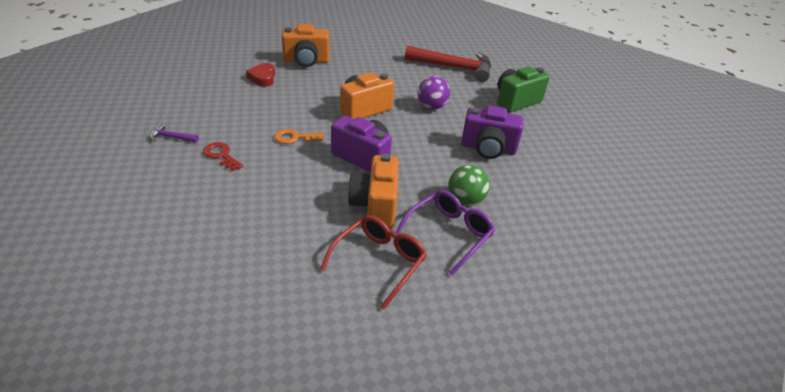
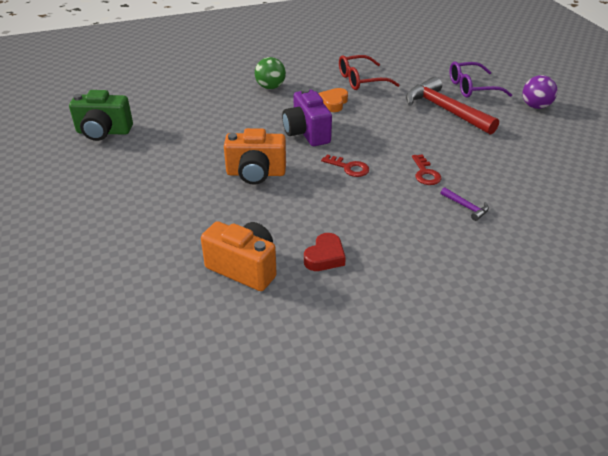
camera: 140 degrees left, 0 degrees up
(294, 138) = (349, 168): orange key -> red key
(375, 205) = (333, 103): orange camera -> orange heart
(431, 107) = (188, 154): purple ball -> purple ball (535, 106)
(448, 234) = (305, 77): purple glasses -> purple glasses (472, 88)
(454, 68) = (87, 189): red hammer -> red hammer (445, 110)
(488, 149) = (202, 107): purple camera -> none

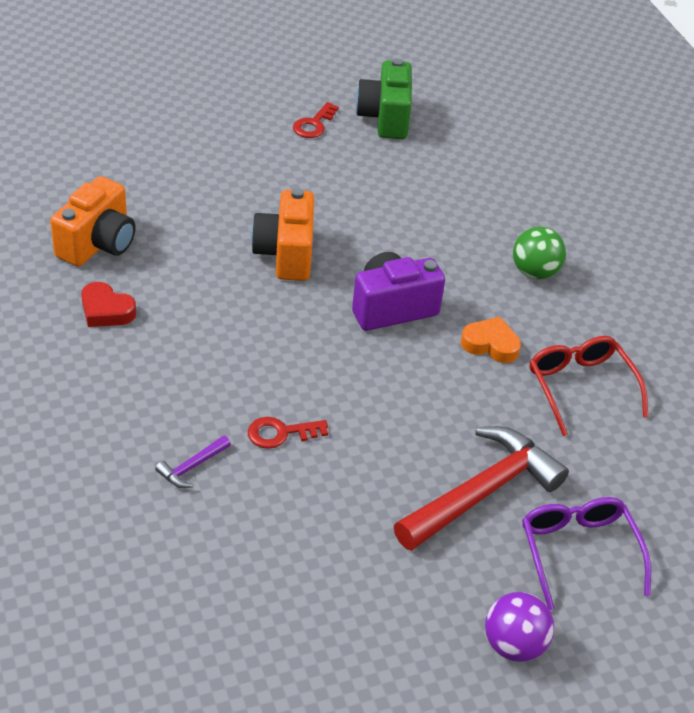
camera: 85 degrees right, 5 degrees up
(349, 168) = (298, 348): red key -> red key (314, 124)

